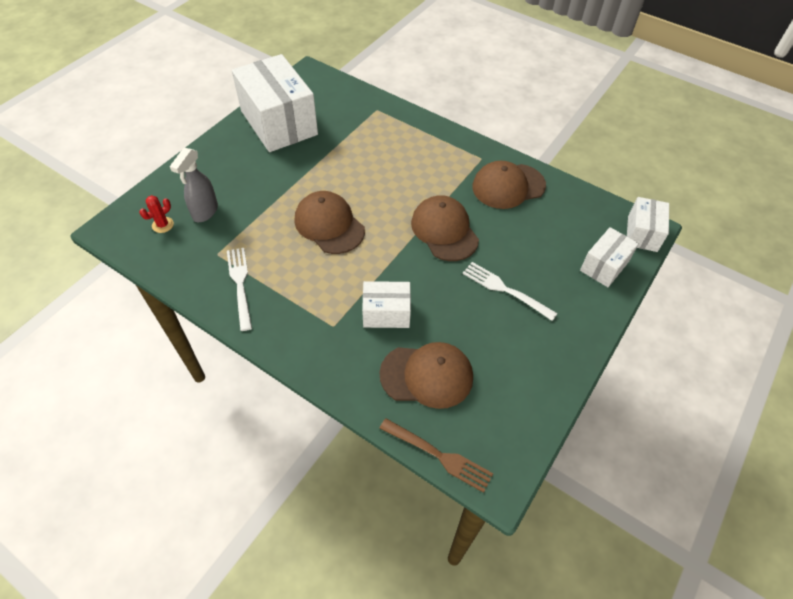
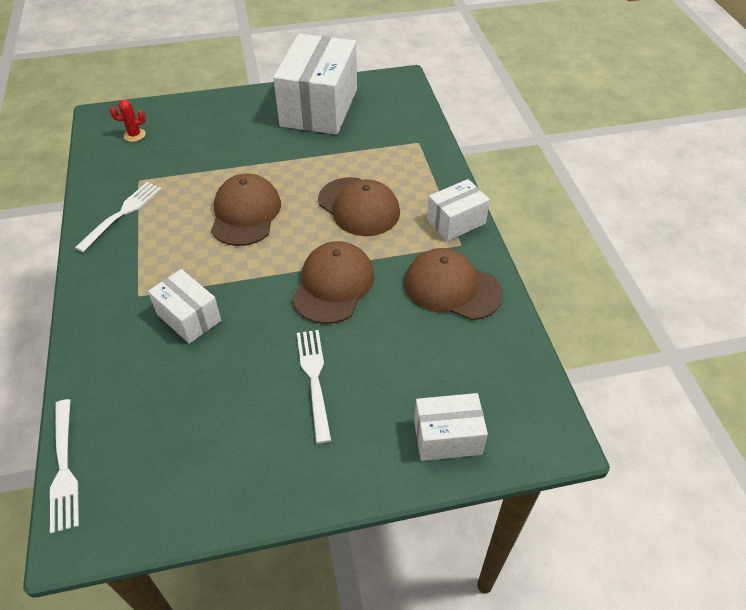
camera: 45 degrees right, 5 degrees down
(205, 212) = (173, 144): grey spray bottle -> none
(427, 375) = (147, 395): brown cap -> brown cap (359, 207)
(438, 455) = (64, 468): brown fork -> white fork
(642, 233) = (541, 439): white box -> white box (456, 222)

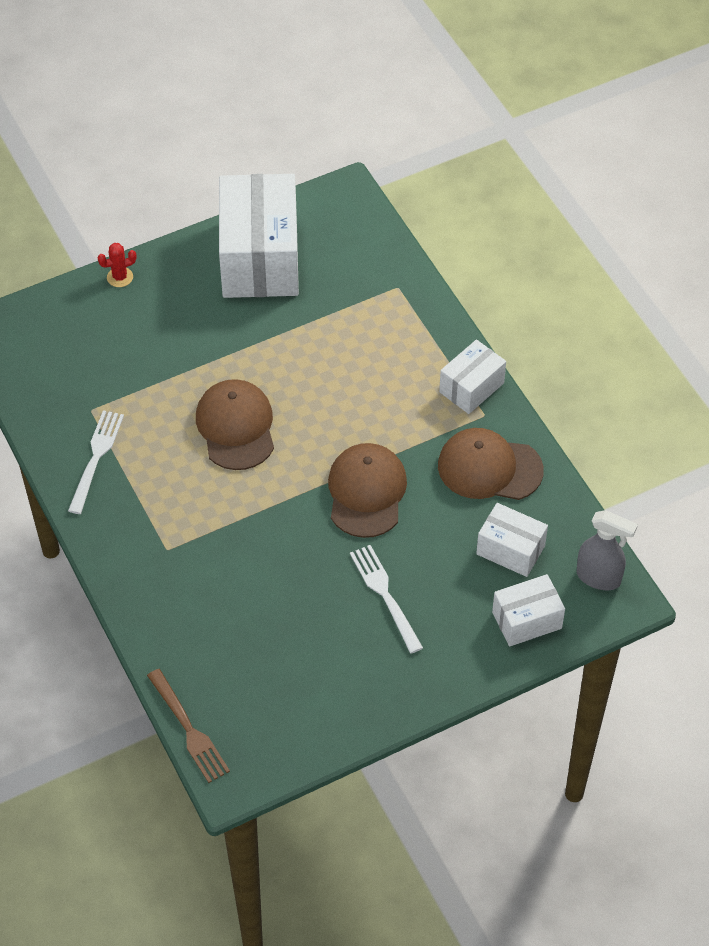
camera: 15 degrees left, 5 degrees up
(64, 468) = (188, 729): white fork -> brown fork
(134, 135) = (51, 347): red cactus -> red cactus (120, 277)
(189, 317) = (232, 561): white box -> white box (510, 550)
(359, 207) = (359, 391): brown cap -> none
(534, 411) = (599, 578): none -> grey spray bottle

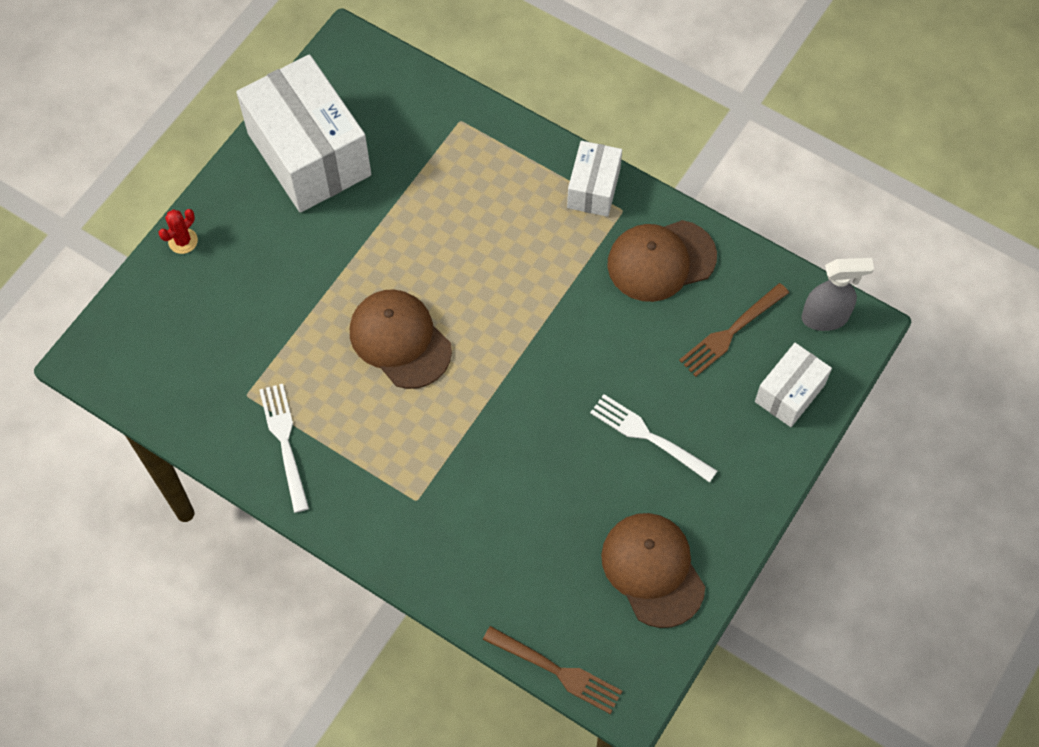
camera: 30 degrees left, 10 degrees up
(366, 492) = (565, 343): brown cap -> brown cap (653, 570)
(510, 550) = (731, 332): white box -> brown fork

